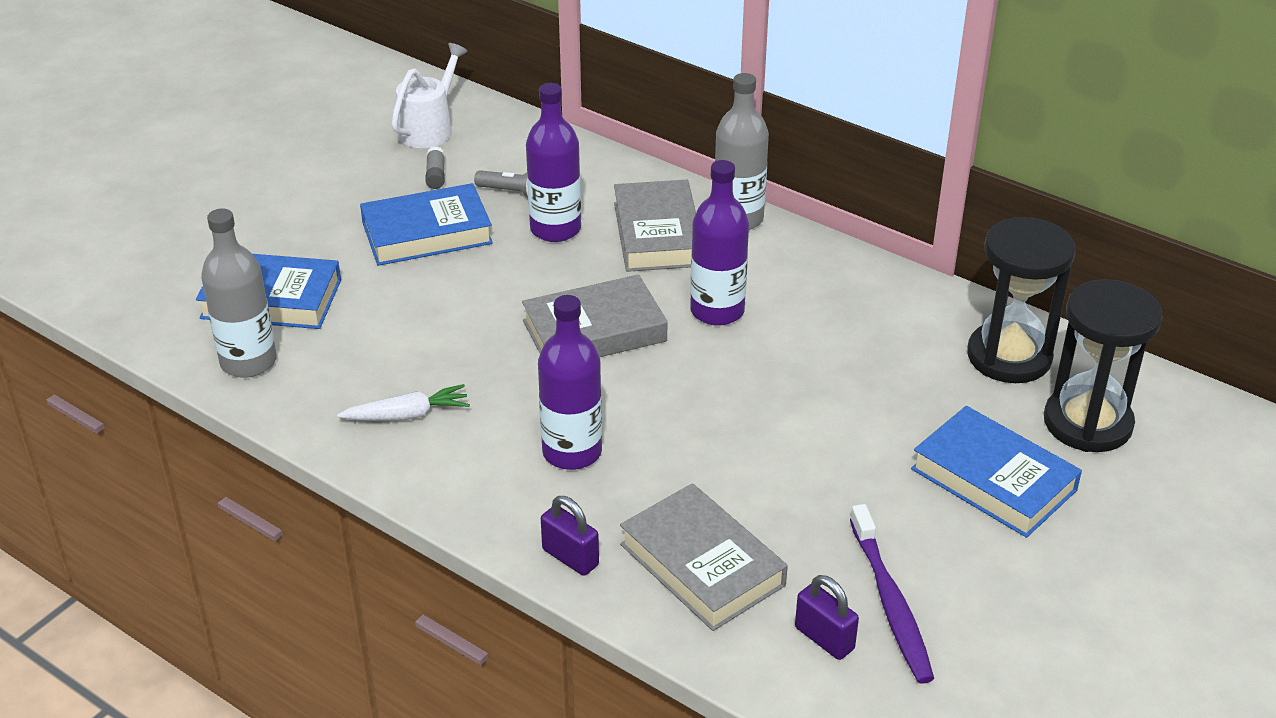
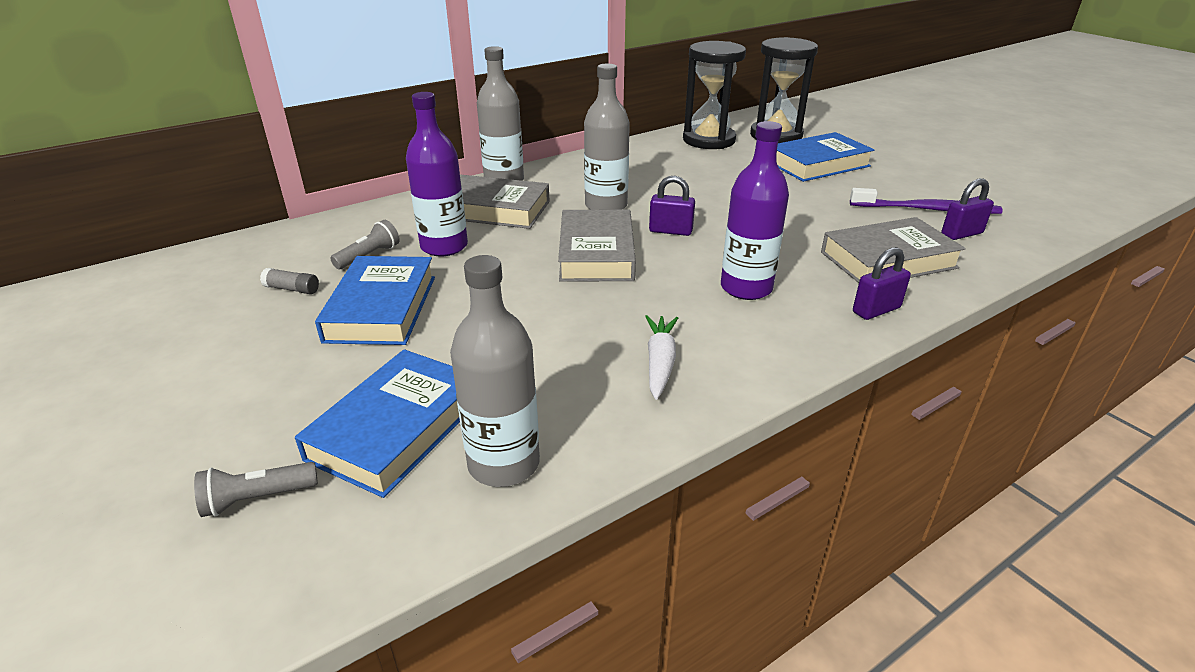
camera: 70 degrees left, 5 degrees down
(185, 267) = (257, 499): none -> grey flashlight
(429, 128) = (208, 280): white watering can -> none
(679, 374) = (670, 231): none -> purple padlock
(717, 311) = (606, 206): purple bottle -> grey bottle

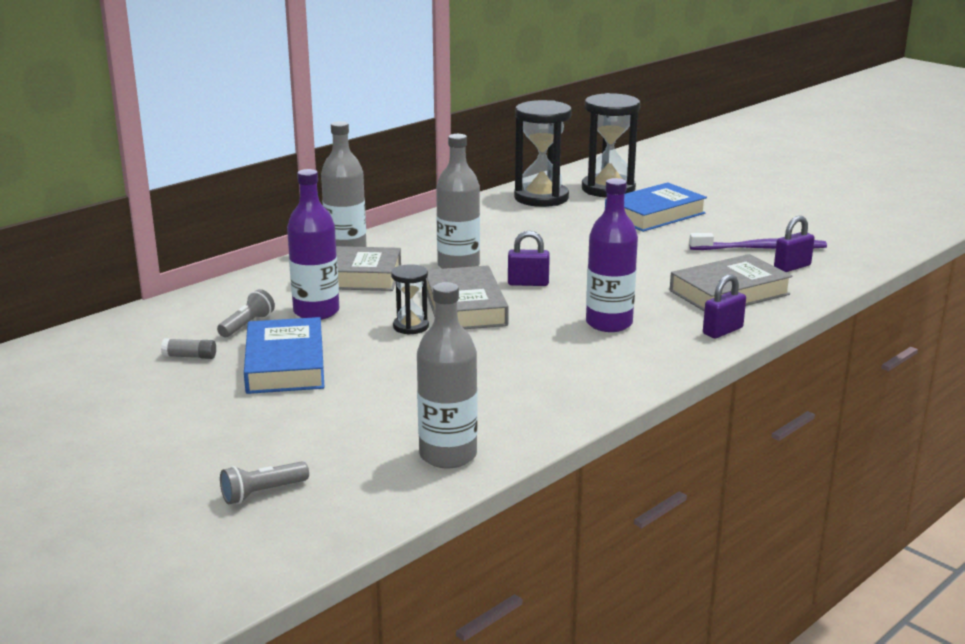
camera: 10 degrees left, 10 degrees down
(396, 428) = (349, 442): blue book -> none
(531, 273) = (411, 327): none -> black hourglass
(660, 363) = (550, 382): white carrot -> none

